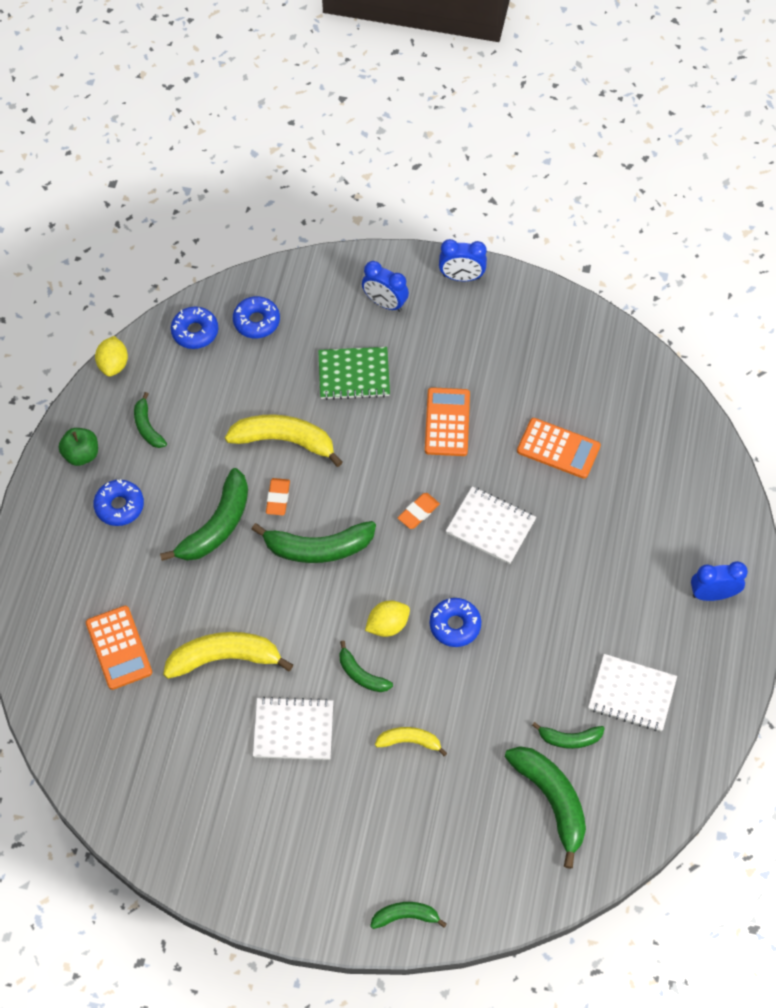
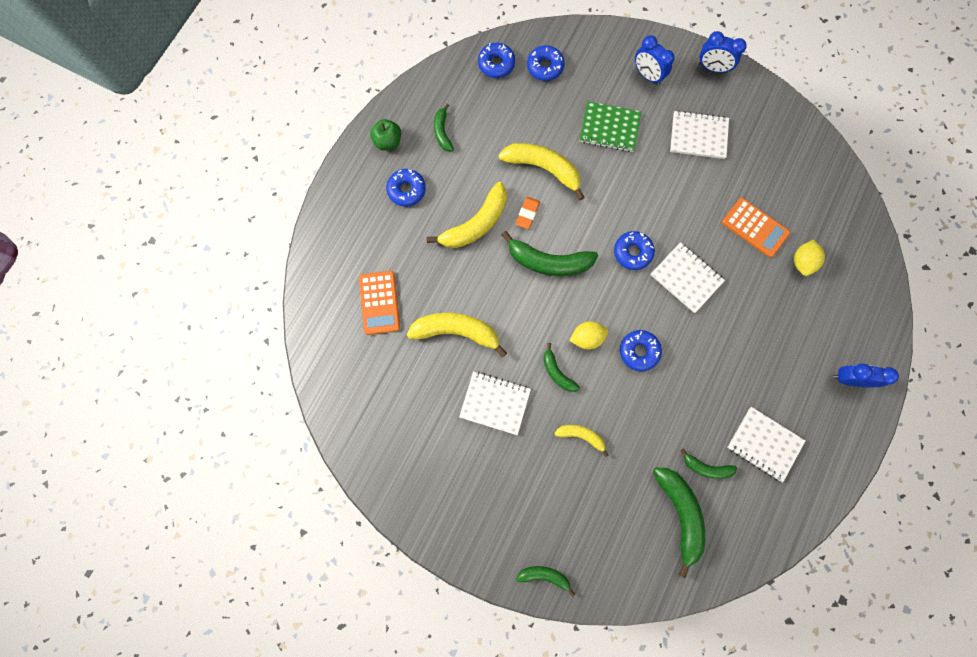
camera: 15 degrees right, 15 degrees up
(113, 364) = (429, 76): yellow lemon -> yellow lemon (802, 262)
(217, 525) = (476, 224): green banana -> yellow banana
(418, 512) = (632, 252): orange eraser -> blue donut
(447, 422) = (672, 184): orange calculator -> none
(464, 359) = (698, 136): none -> white notebook

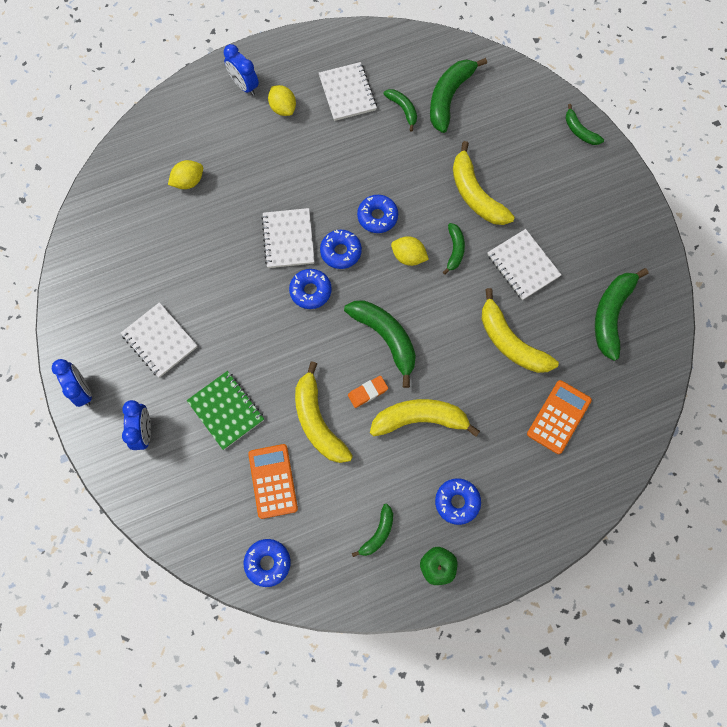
camera: 140 degrees left, 5 degrees down
(396, 417) = (611, 315): none -> green banana
(545, 67) = (225, 520): blue donut -> blue donut (341, 252)
(581, 436) = (475, 194): yellow banana -> yellow banana, size x1.81
(755, 227) = (195, 233): orange calculator -> orange calculator (273, 481)
(799, 384) = (283, 108): none -> yellow lemon

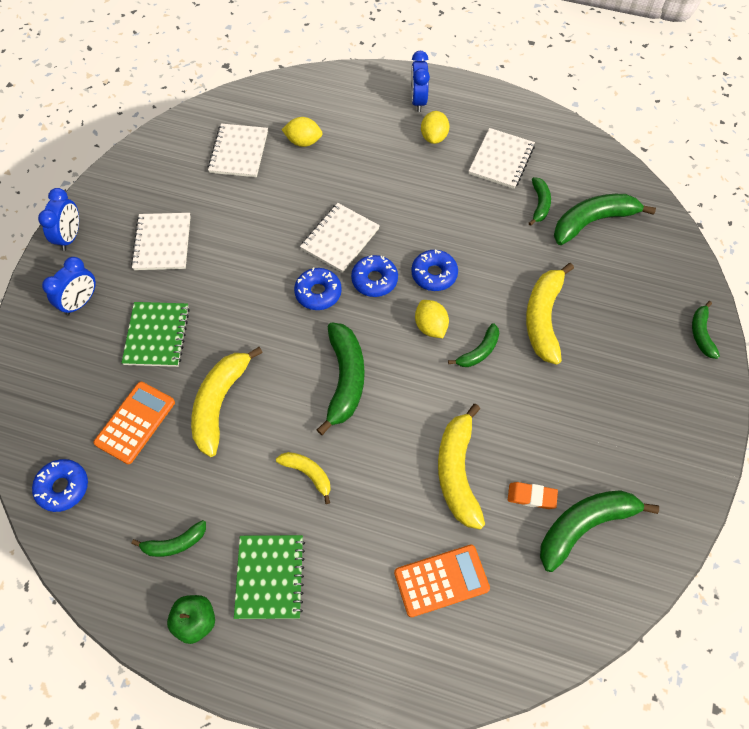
camera: 40 degrees right, 10 degrees down
(367, 392) = (285, 413): orange eraser -> orange eraser (531, 496)
(420, 419) = (308, 474): yellow banana -> yellow banana, size x0.55
(457, 502) = (270, 577): blue donut -> green notebook
(523, 265) = (533, 412): white notebook -> white notebook (239, 152)

